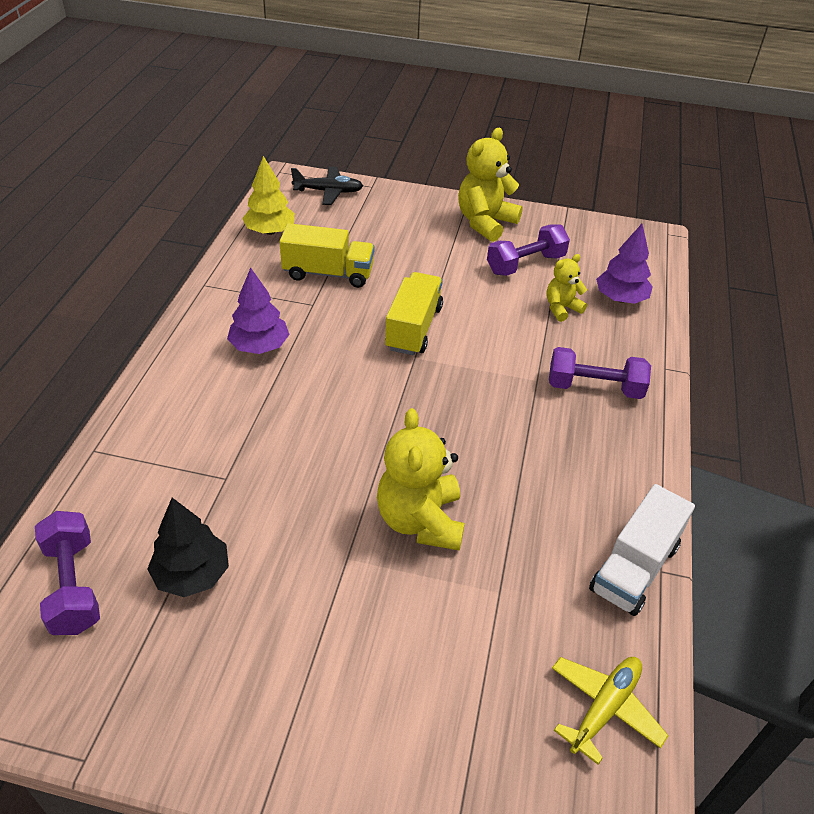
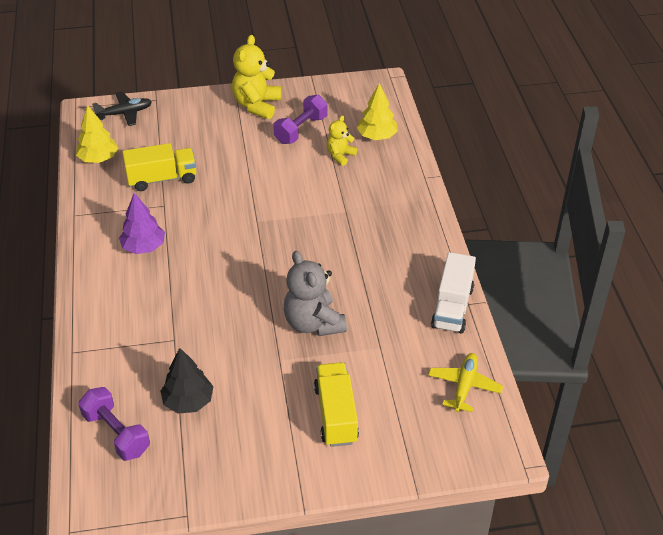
camera: 20 degrees left, 0 degrees up
(413, 328) = (245, 201): yellow truck -> yellow truck (336, 414)
(420, 521) = (313, 323): yellow teddy bear -> grey teddy bear
(594, 388) = (385, 205): purple dumbbell -> none
(620, 298) = (377, 136): purple tree -> yellow tree

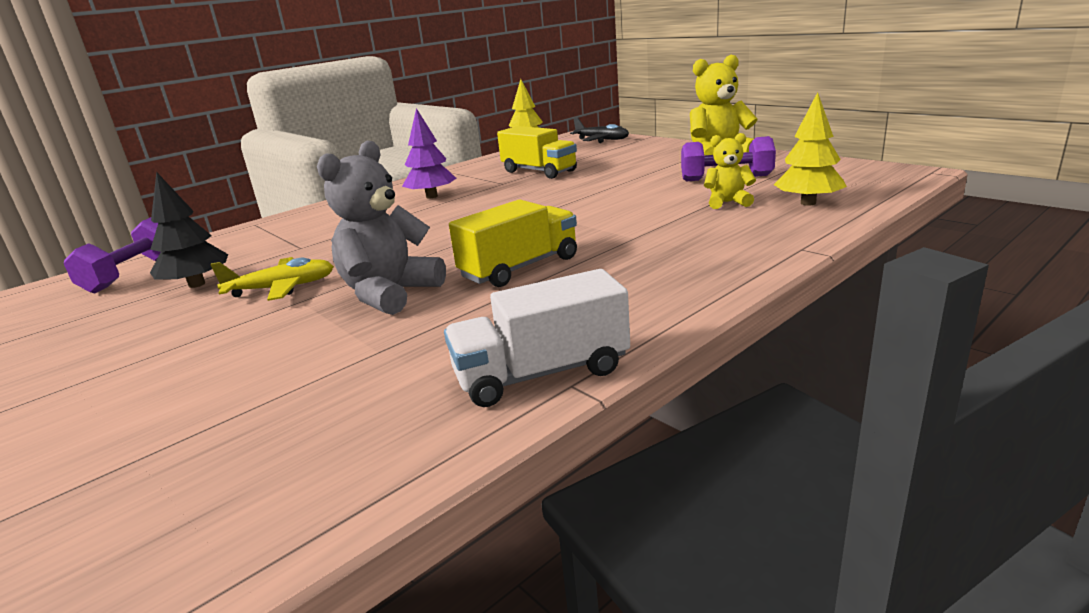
camera: 60 degrees right, 20 degrees down
(336, 414) = (197, 373): yellow truck -> yellow truck (520, 267)
(464, 386) = (327, 468): yellow plane -> yellow plane (282, 288)

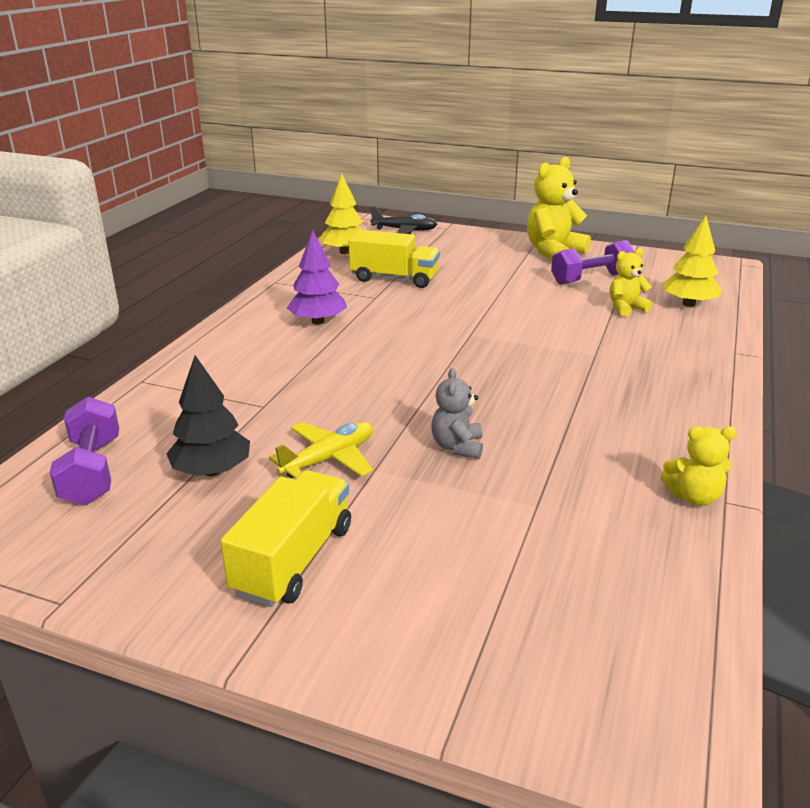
camera: 30 degrees left, 5 degrees up
(390, 294) = (457, 447): grey teddy bear -> grey teddy bear, size x0.57
(520, 267) = (539, 400): yellow truck -> yellow truck (293, 559)
(541, 373) = (693, 497): white truck -> yellow teddy bear

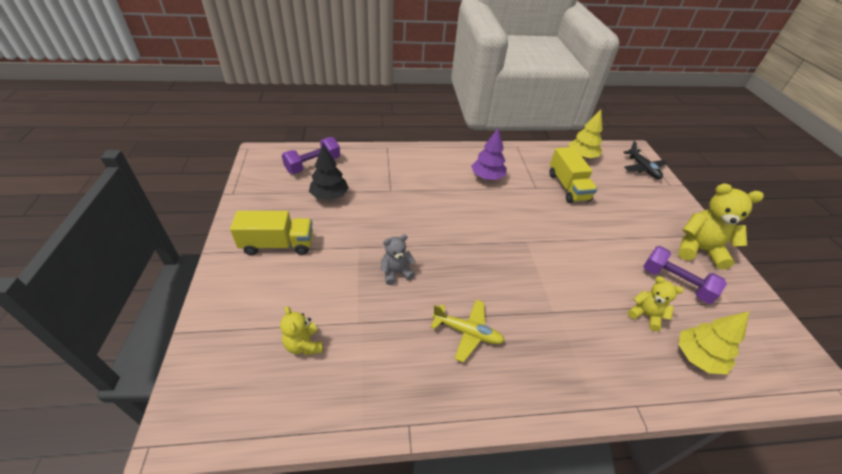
camera: 60 degrees right, 15 degrees up
(329, 459) = (358, 228): yellow plane -> yellow plane (467, 332)
(693, 497) = (404, 404): yellow teddy bear -> yellow teddy bear (304, 345)

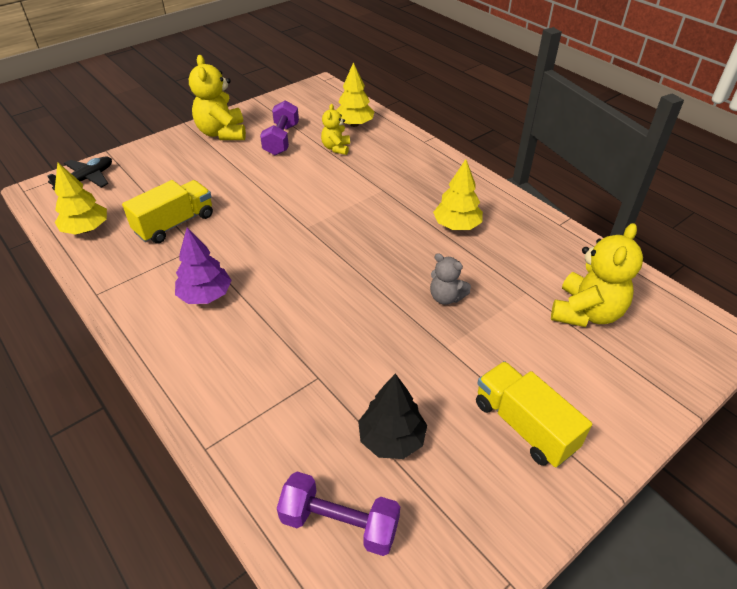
camera: 120 degrees left, 0 degrees up
(304, 345) = (586, 312): yellow teddy bear -> yellow teddy bear, size x1.77
(467, 332) = (457, 226): yellow plane -> yellow tree

